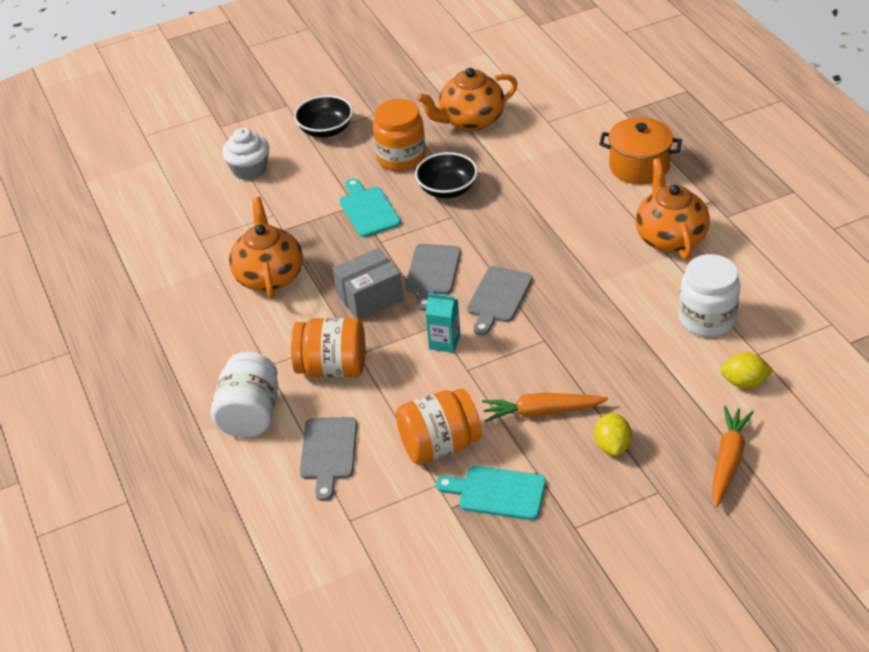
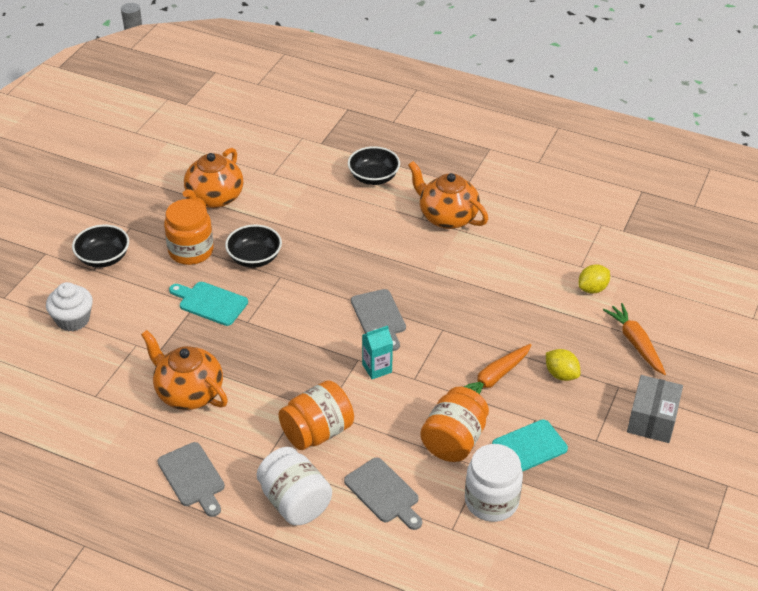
camera: 45 degrees left, 0 degrees up
(369, 297) = (286, 366): grey box -> grey box (652, 419)
(432, 273) = (312, 324): grey cutting board -> grey cutting board (193, 477)
(639, 166) = (373, 177): orange pot -> black bowl
(707, 319) = (527, 260): white jar -> white jar (491, 501)

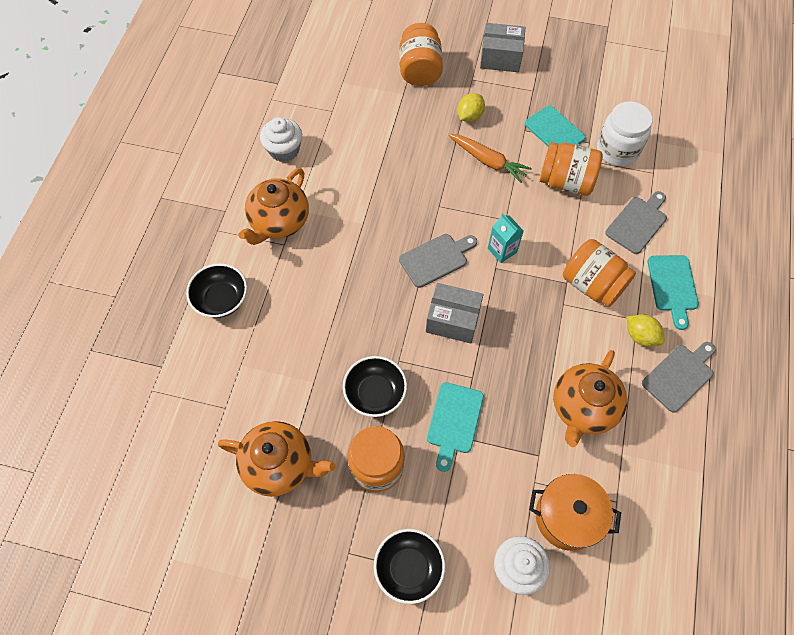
camera: 100 degrees left, 20 degrees up
(97, 359) = (567, 517): none -> orange pot
(295, 502) = (672, 286): white jar -> turquoise cutting board
(309, 318) = (453, 320): none -> grey box
(532, 227) = (284, 150): none -> white cupcake
(592, 289) = (360, 101): yellow lemon -> yellow lemon (640, 336)
(635, 343) = (420, 70): orange carrot -> orange jar

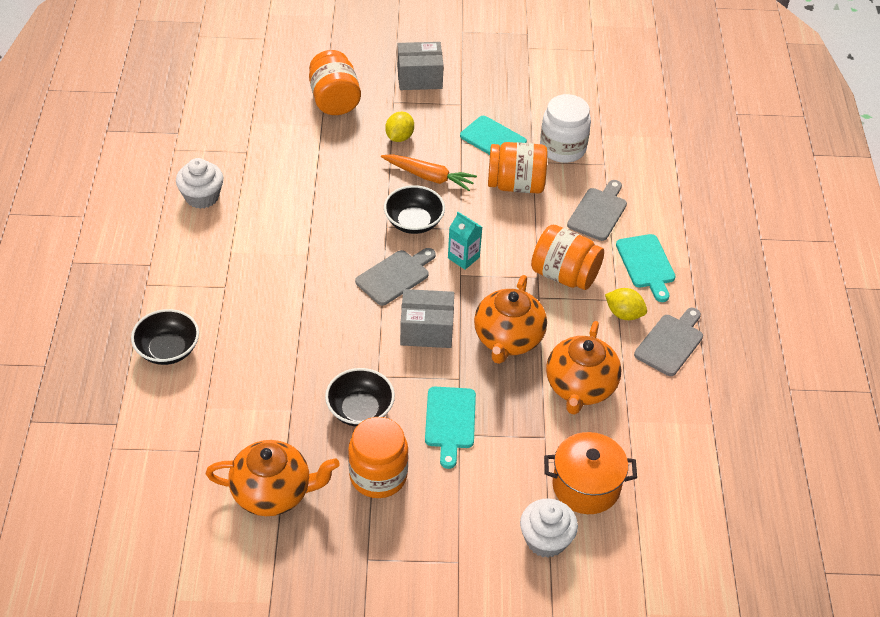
camera: 15 degrees left, 15 degrees down
(279, 222) = (214, 266): orange teapot -> orange teapot (508, 339)
(409, 568) = (434, 561): black bowl -> black bowl (414, 222)

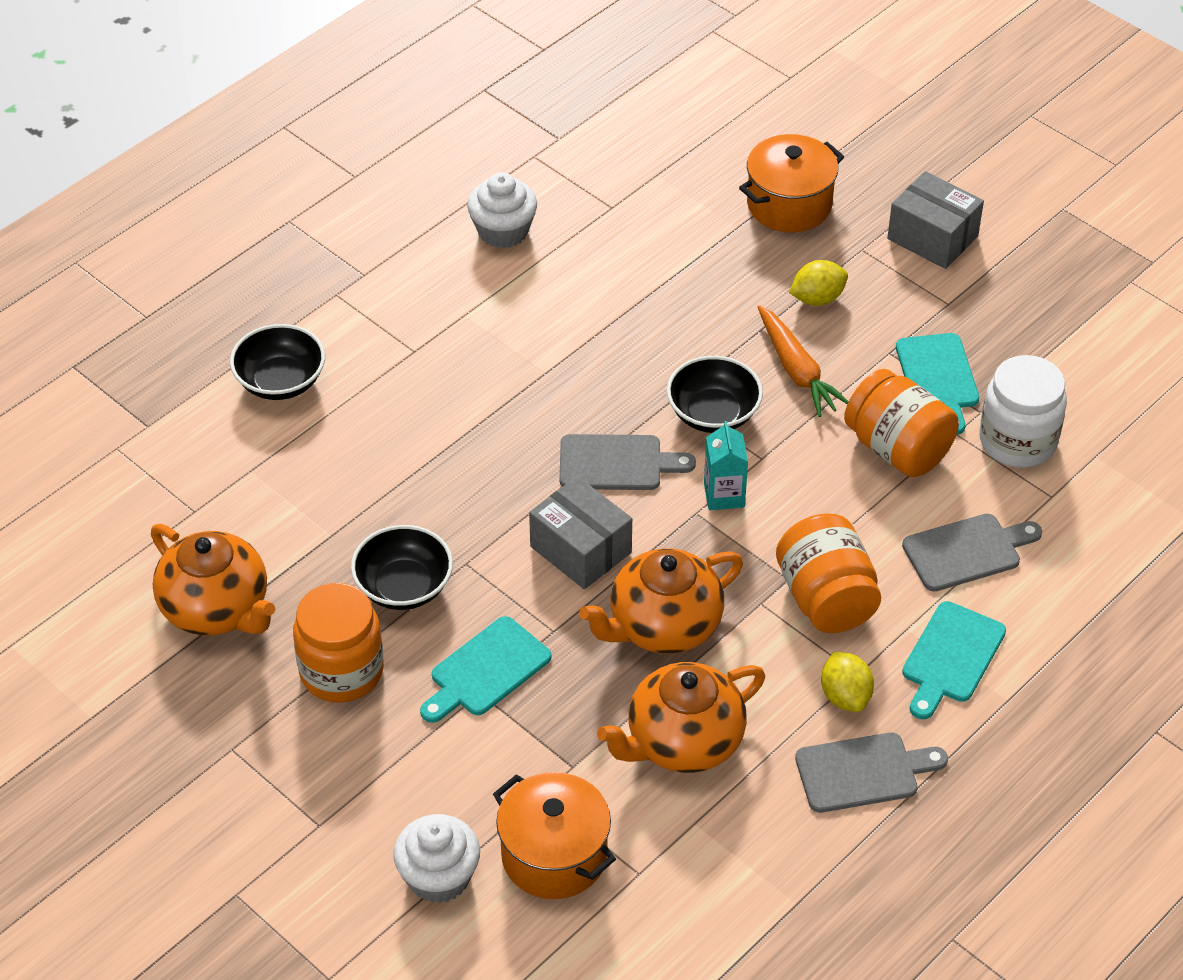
camera: 45 degrees right, 0 degrees up
(334, 100) = (789, 204): orange jar -> orange pot

